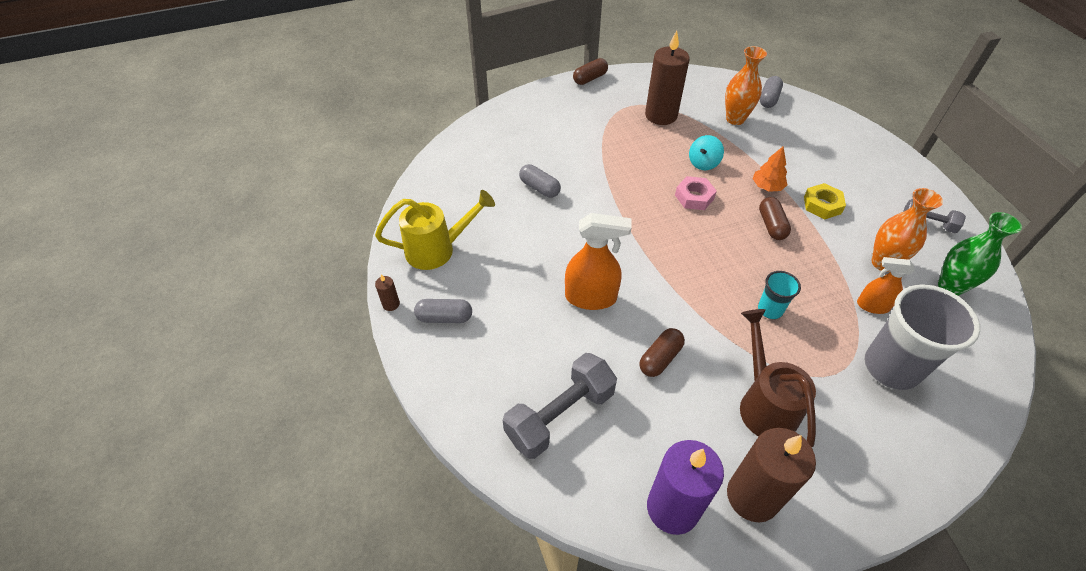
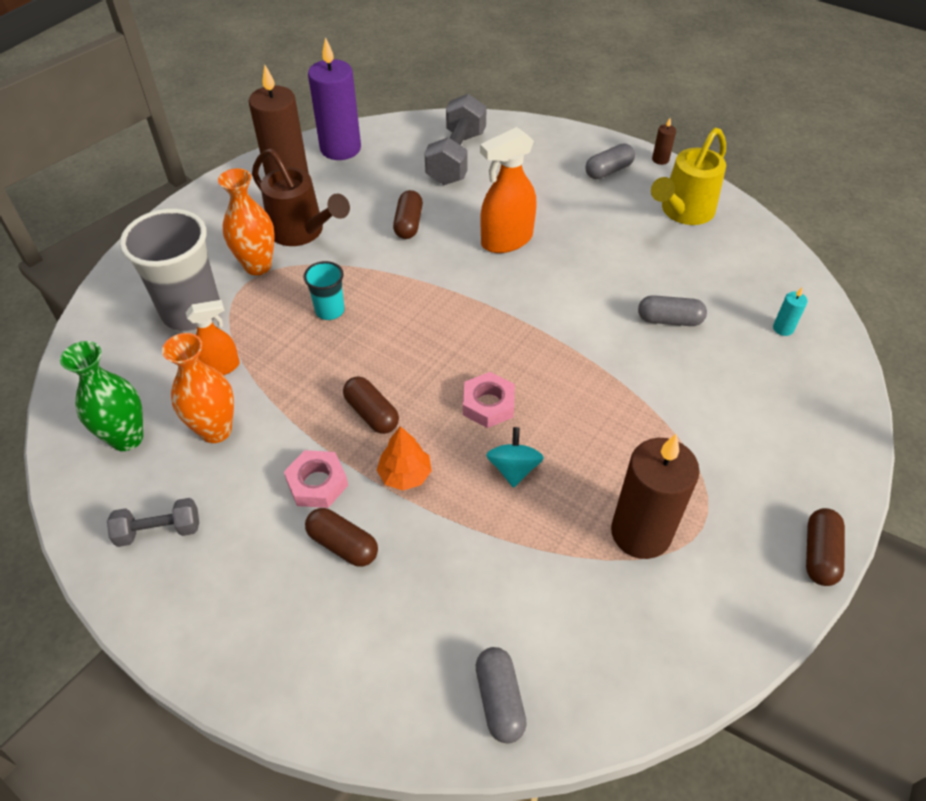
camera: 145 degrees right, 0 degrees up
(481, 153) = (783, 328): none -> turquoise candle
(735, 119) = (525, 598): orange vase -> orange vase (258, 266)
(817, 173) = (343, 544): none -> brown capsule
(822, 205) = (317, 483): yellow nut -> pink nut

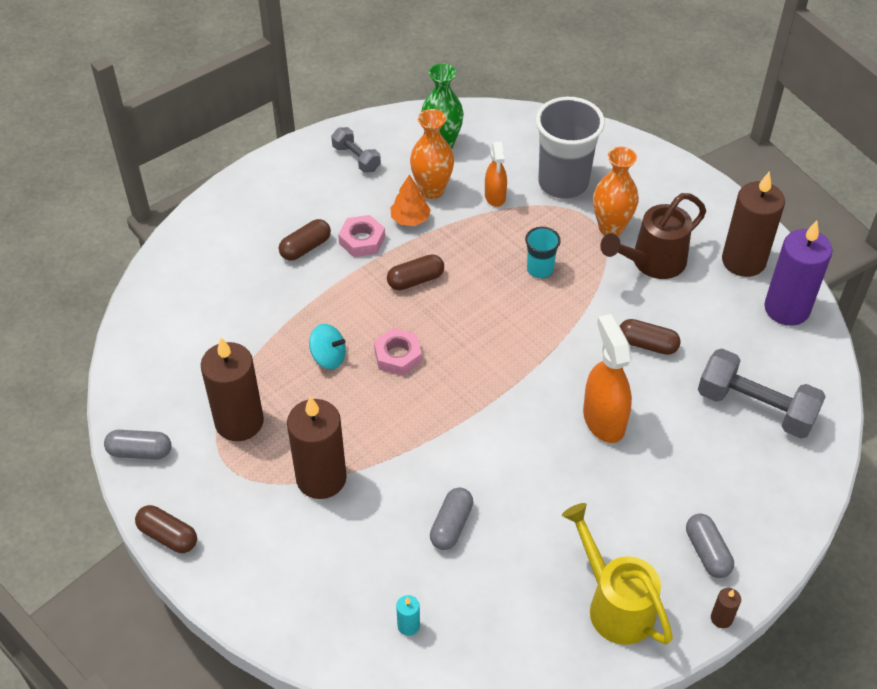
camera: 105 degrees right, 0 degrees up
(159, 531) = (356, 158): grey dumbbell -> grey dumbbell turned 45 degrees counterclockwise
(405, 474) = (350, 290): orange tree -> orange tree (410, 219)
(499, 700) = (161, 307): grey capsule -> grey capsule (140, 452)
(673, 432) = (321, 478): none -> brown candle

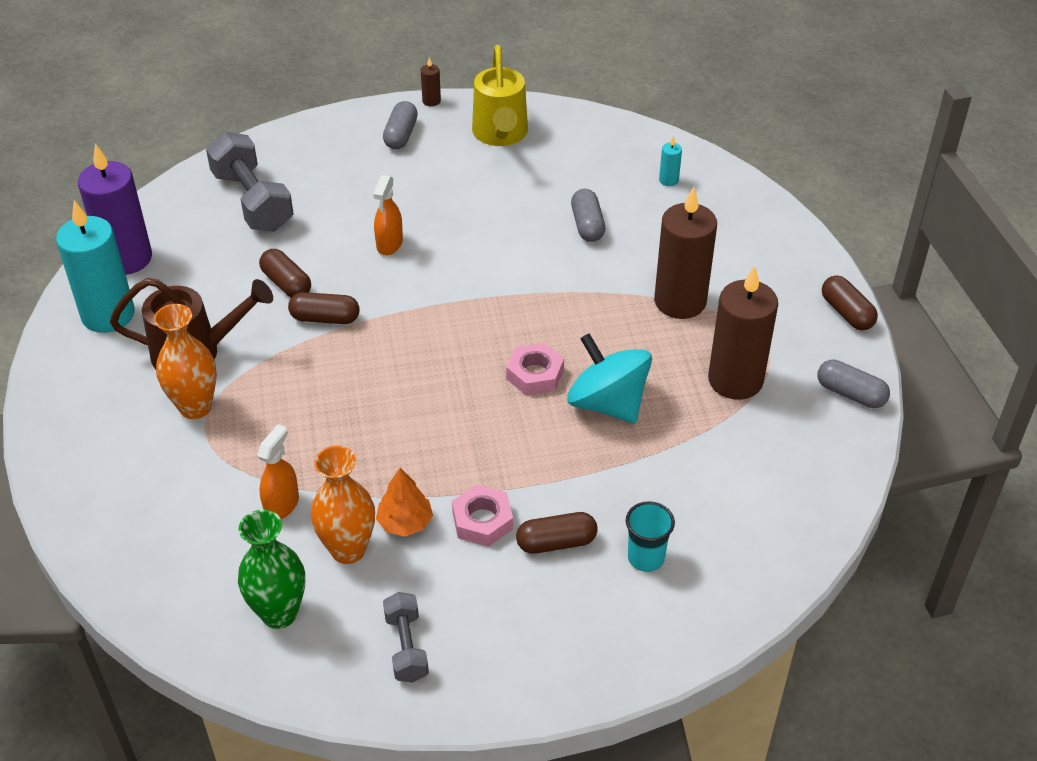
camera: 150 degrees left, 5 degrees down
(328, 357) = (607, 403): turquoise spinning top -> turquoise spinning top, size x1.72
(415, 280) = (457, 444): brown capsule -> brown capsule (325, 318)
(451, 525) = (587, 225): grey capsule -> grey capsule turned 60 degrees counterclockwise
(540, 269) = (315, 397): turquoise cup -> turquoise cup (646, 558)
(563, 183) = (188, 485): grey cup -> none
(603, 419) = (389, 244): orange spray bottle -> orange spray bottle, size x0.61
(743, 261) = (108, 315): brown candle -> turquoise candle

